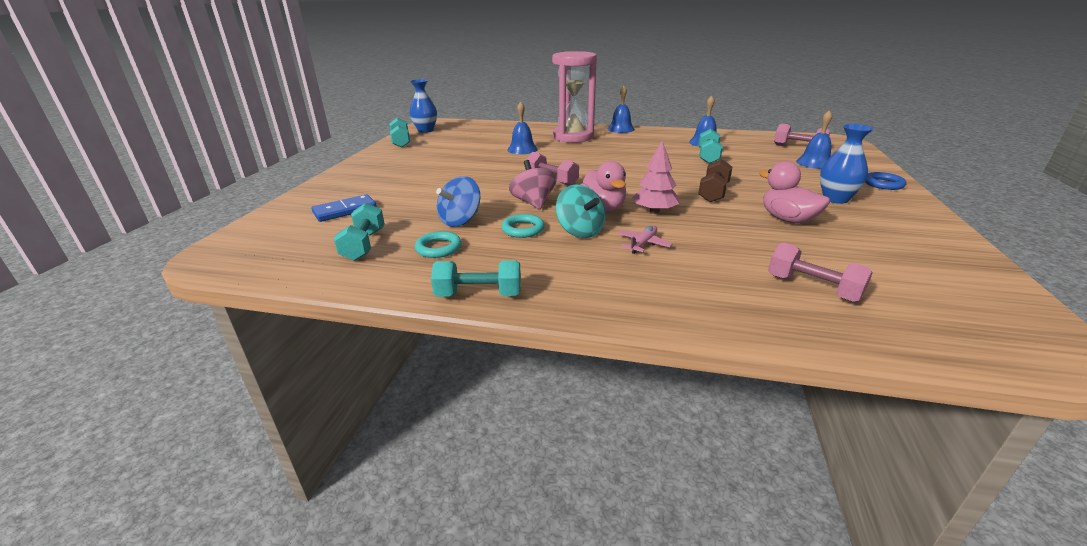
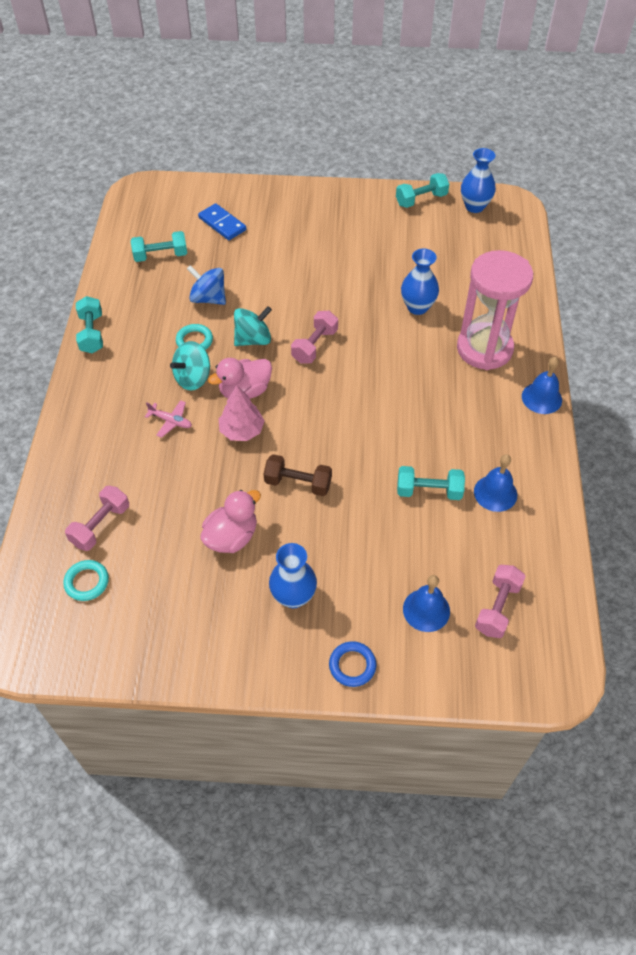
camera: 80 degrees right, 25 degrees up
(438, 248) = (158, 297): turquoise ring -> turquoise ring (87, 582)
(522, 149) = (417, 307): blue bell -> blue vase
(533, 202) = (253, 339): pink spinning top -> turquoise spinning top

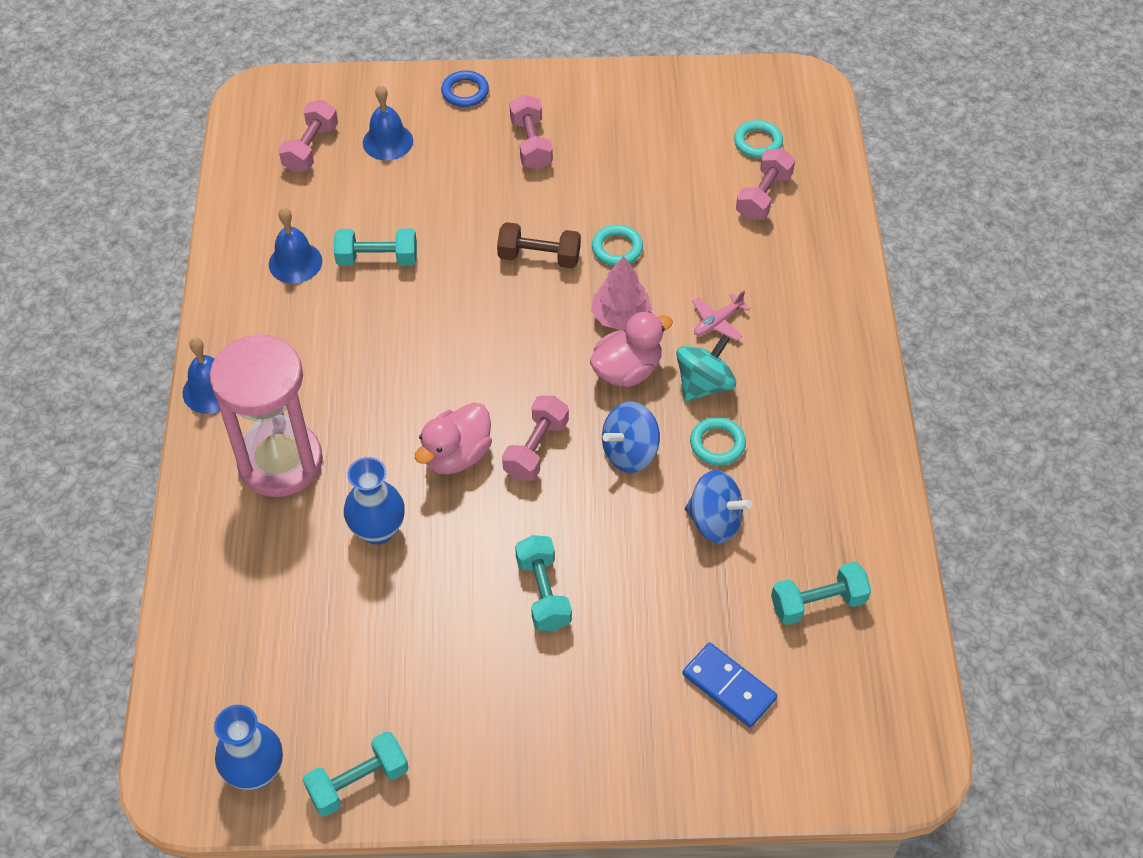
camera: 175 degrees right, 0 degrees up
(92, 333) = (875, 444): turquoise dumbbell -> turquoise dumbbell (543, 593)
(171, 421) = (717, 322): pink plane -> pink plane turned 60 degrees counterclockwise
(231, 537) = (609, 195): pink duck -> pink duck (456, 455)
(234, 486) = (617, 248): none -> turquoise ring
(253, 339) = (630, 452): turquoise spinning top -> blue spinning top
(293, 596) = (531, 144): blue vase -> pink dumbbell

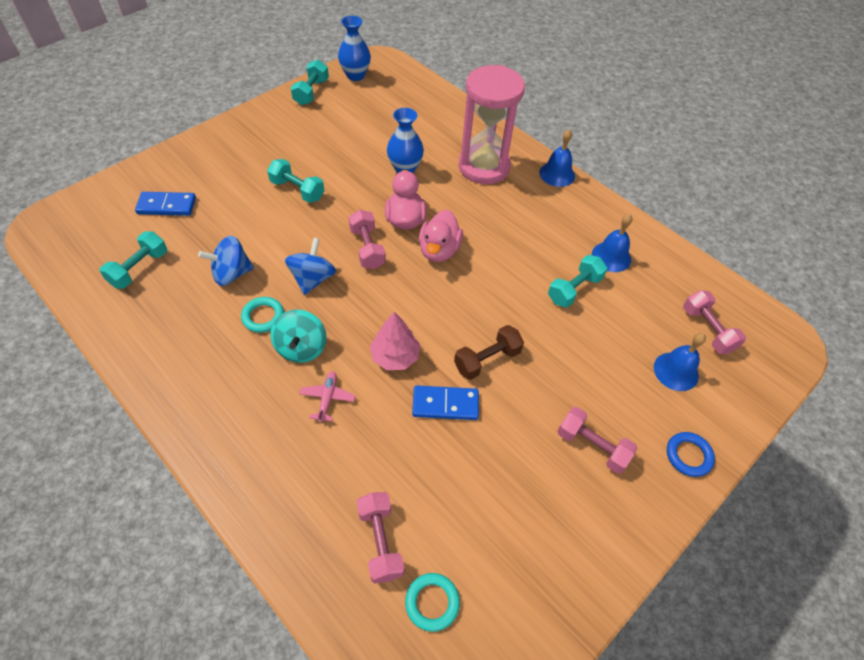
camera: 135 degrees right, 0 degrees up
(617, 248) = (445, 404): turquoise ring -> blue domino
(627, 370) = (358, 324): pink duck -> pink duck (439, 250)

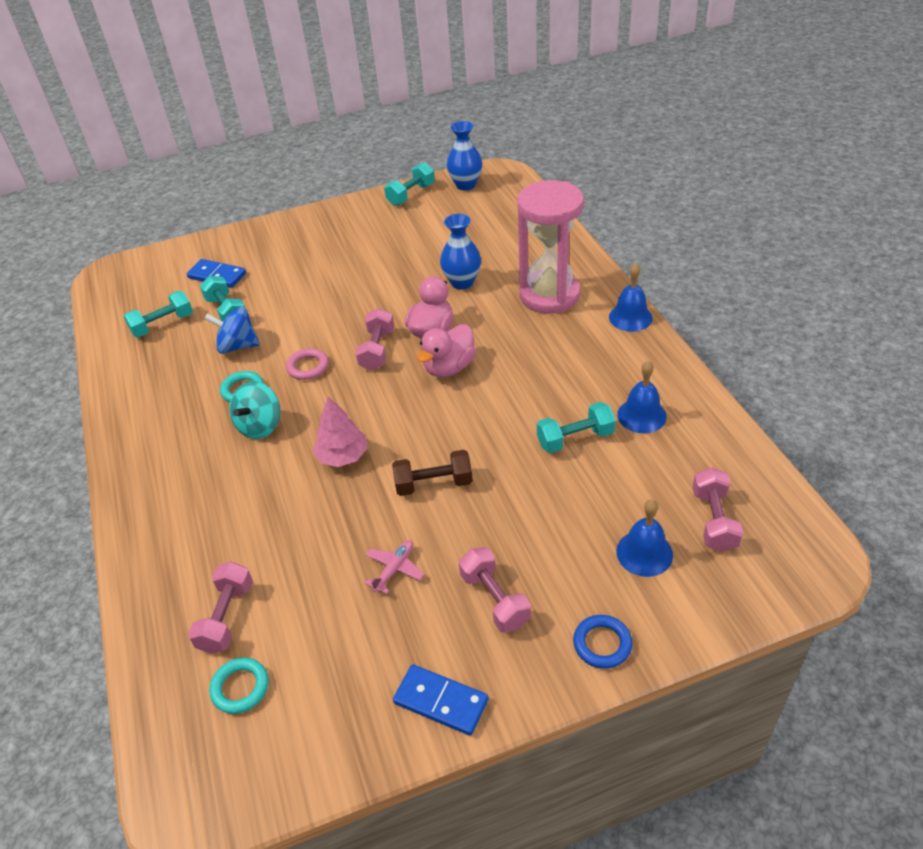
camera: 30 degrees right, 10 degrees down
(297, 190) = (342, 283): turquoise dumbbell -> turquoise dumbbell (227, 311)
(313, 279) = (308, 367): blue spinning top -> pink ring
(327, 398) = (256, 476): pink plane -> pink plane (394, 569)
(445, 404) = (364, 514): blue domino -> blue domino (441, 701)

